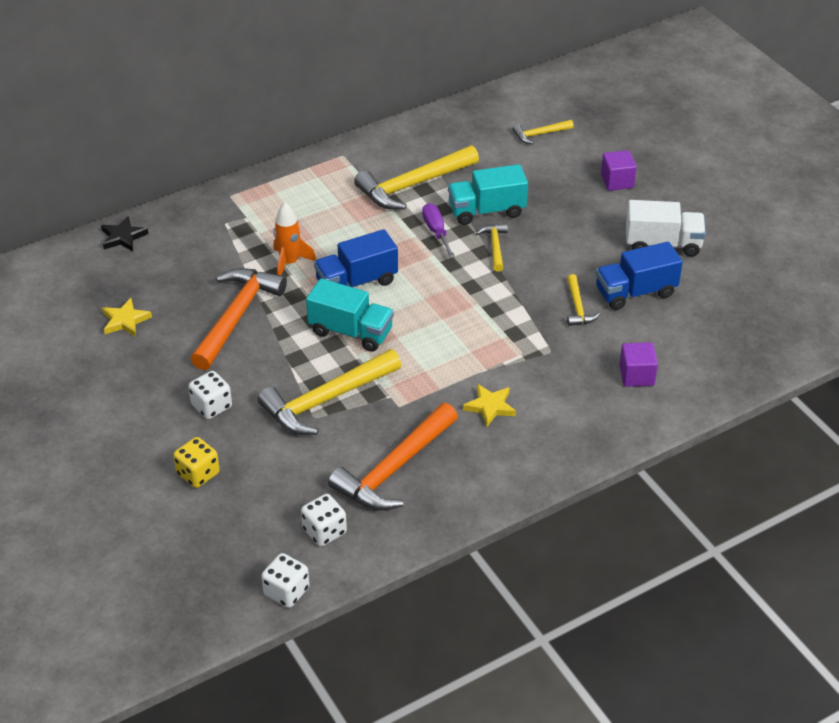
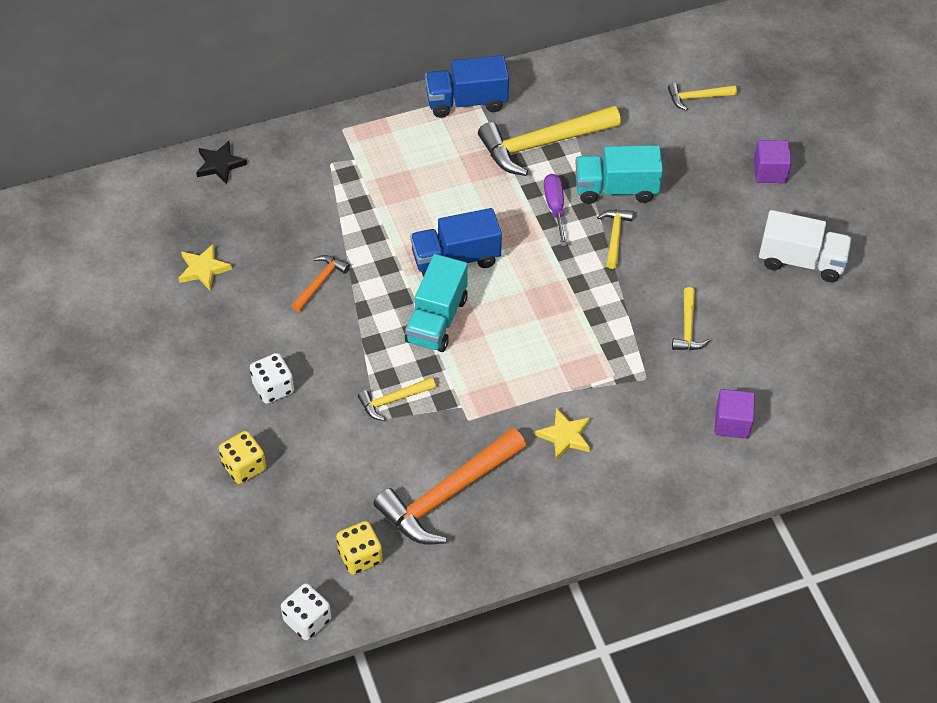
camera: 10 degrees right, 10 degrees up
(237, 316) = (320, 282): orange hammer -> orange hammer, size x0.49
(289, 263) = (389, 224): orange rocket -> none
(324, 531) = (360, 556): white dice -> yellow dice
(326, 400) = (393, 400): yellow hammer -> yellow hammer, size x0.49
(351, 331) = (437, 320): turquoise truck -> turquoise truck turned 75 degrees clockwise
(635, 292) = (756, 318): blue truck -> blue truck (466, 102)

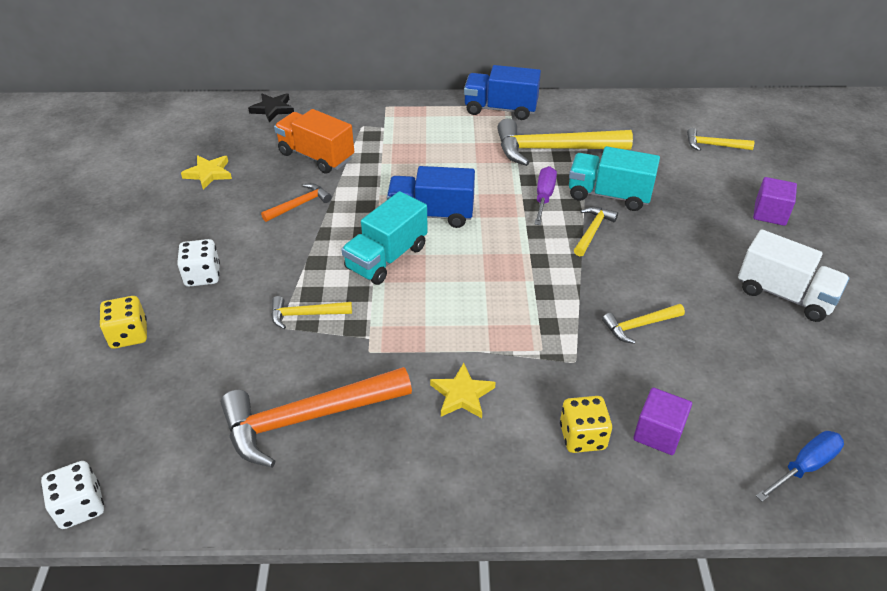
camera: 20 degrees right, 10 degrees down
(303, 217) = (316, 156): none -> orange truck
(360, 556) = (179, 455): yellow dice -> yellow dice (582, 437)
(688, 327) = (639, 325): yellow hammer -> yellow hammer turned 45 degrees clockwise
(847, 418) = (804, 467): none -> blue screwdriver

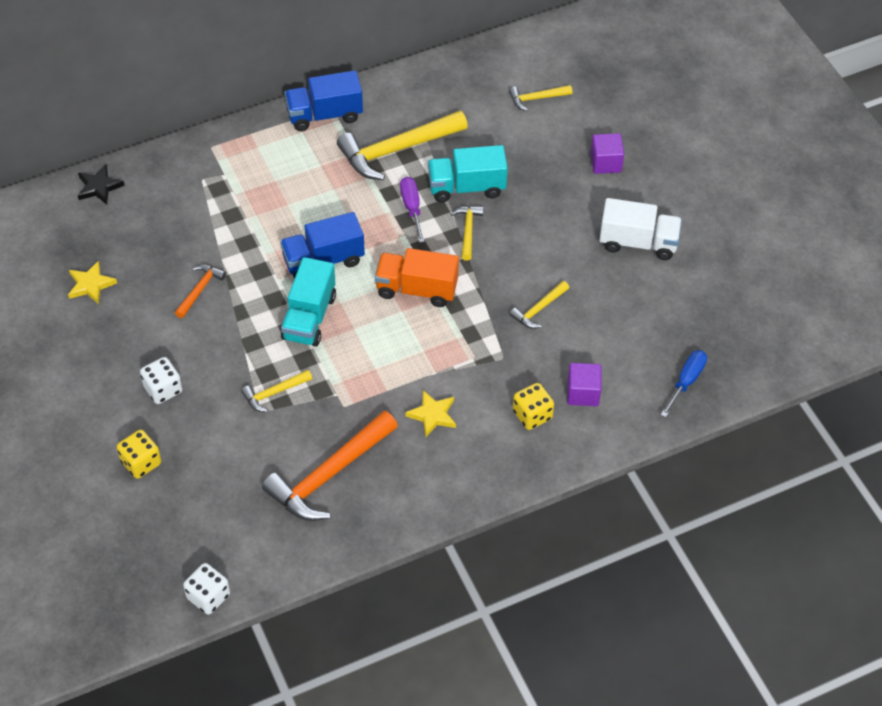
camera: 25 degrees left, 10 degrees up
(316, 156) = (180, 231): orange truck -> orange truck (416, 289)

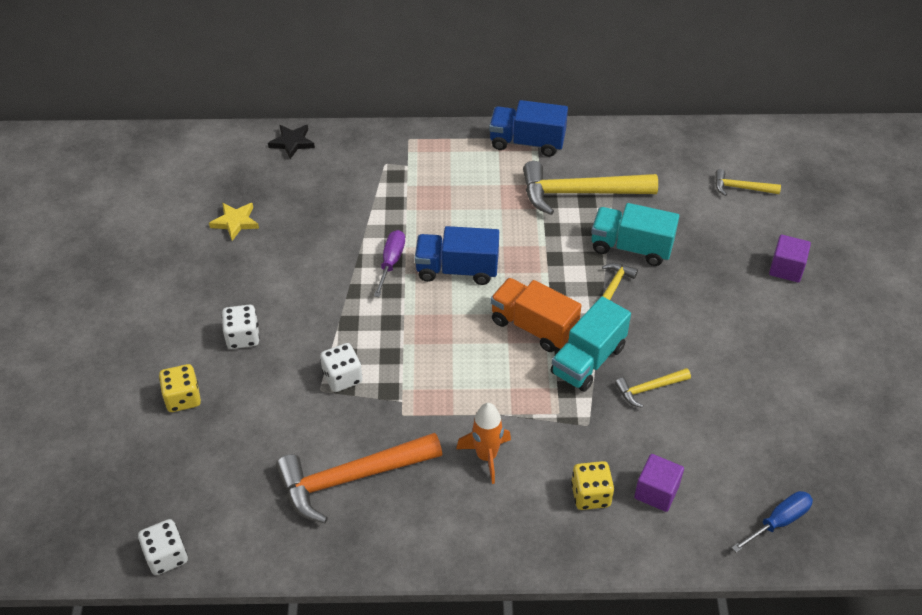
camera: 25 degrees right, 5 degrees down
(200, 290) = (328, 258): orange hammer -> none
(274, 393) = (342, 377): yellow hammer -> white dice
(309, 317) = (415, 318): turquoise truck -> turquoise truck (588, 360)
(412, 208) = (567, 250): purple screwdriver -> purple screwdriver (391, 262)
(432, 415) = (486, 456): yellow star -> orange rocket
(638, 242) = (787, 357): white truck -> none

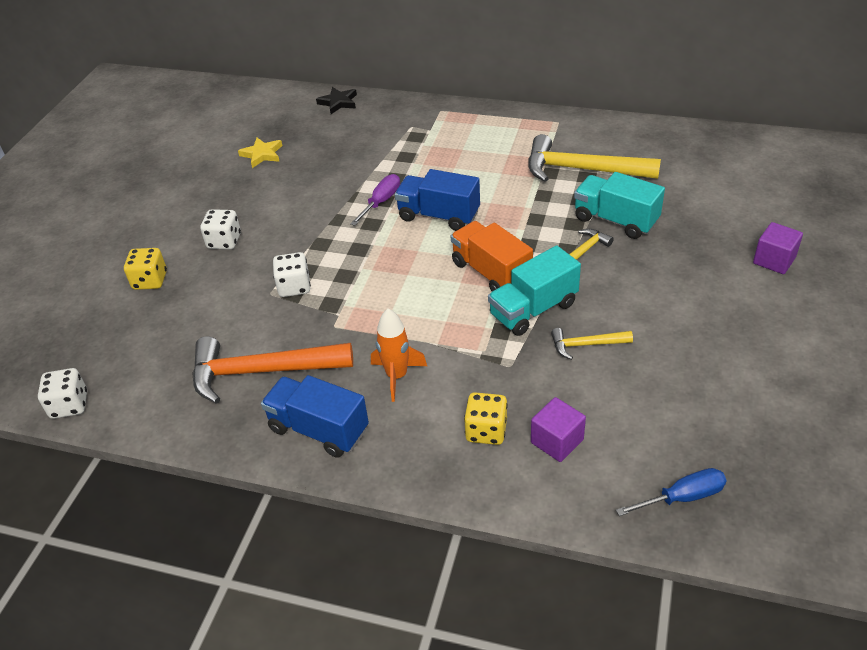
camera: 20 degrees right, 5 degrees down
(527, 142) = (548, 125): blue truck -> blue truck (318, 429)
(741, 188) = (749, 185): yellow hammer -> none

